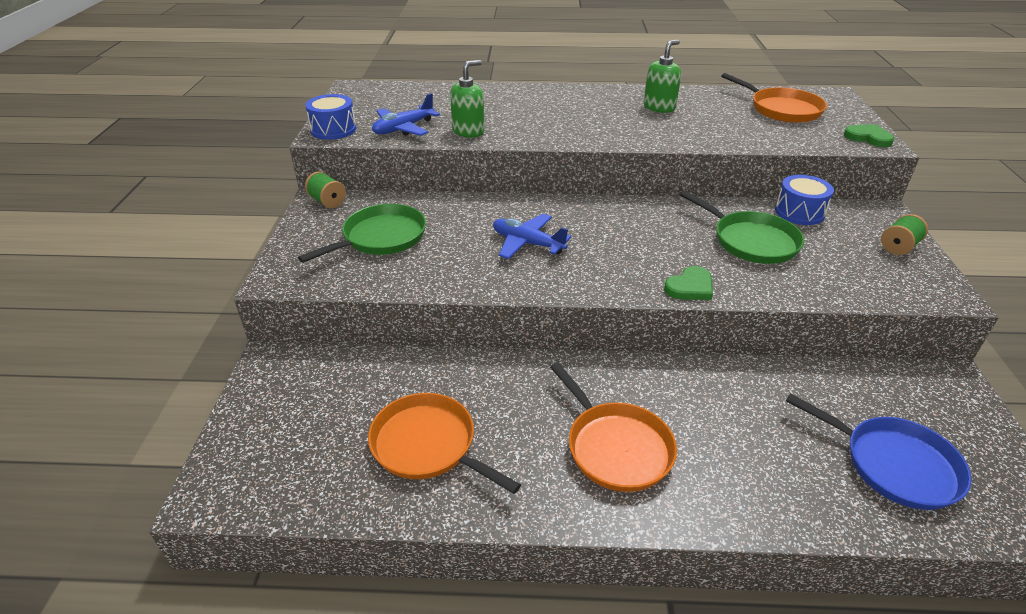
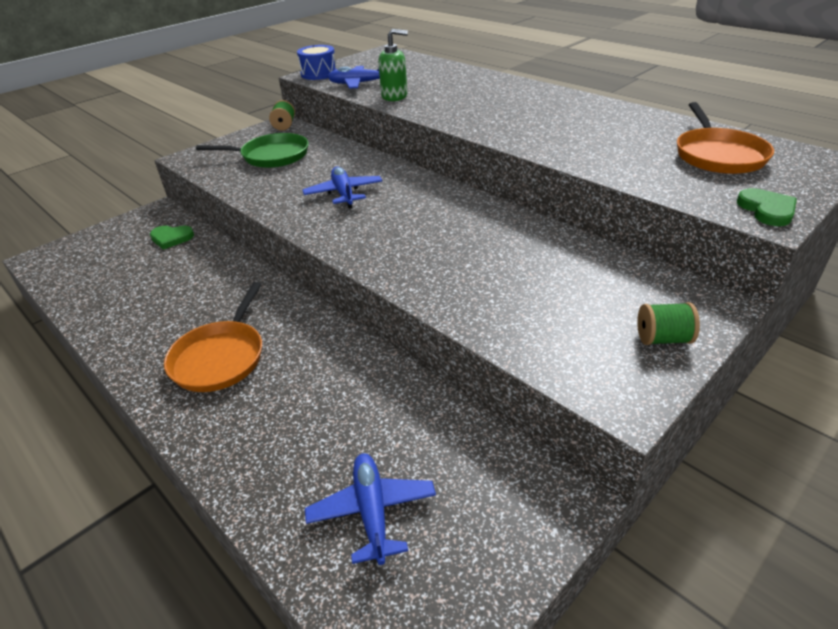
camera: 45 degrees right, 0 degrees up
(428, 445) = (143, 292): orange pan -> none
(659, 107) = (585, 119): green soap dispenser -> none
(690, 287) = (393, 271): green heart -> green heart (171, 238)
(751, 241) = (514, 265): green pan -> none
(799, 212) = (614, 264): blue drum -> none
(894, 465) = (372, 511): blue pan -> blue plane

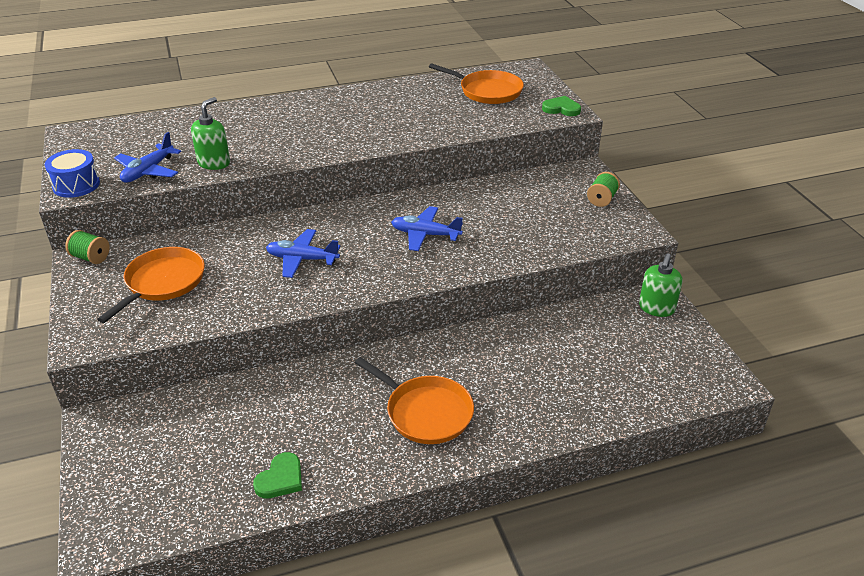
camera: 65 degrees left, 0 degrees up
(171, 238) = (179, 417): green heart -> green heart (280, 479)
(272, 156) = (163, 282): green pan -> orange pan
(372, 511) = (628, 371): blue plane -> blue plane (425, 235)
(537, 506) = (656, 308): none -> green soap dispenser

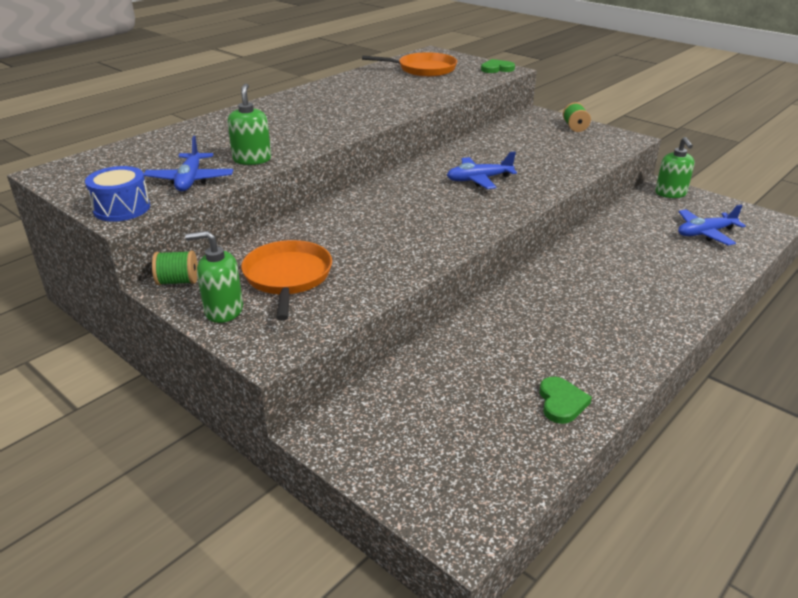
camera: 30 degrees left, 5 degrees down
(91, 296) = (223, 310): none -> green soap dispenser
(302, 259) = (399, 223): blue plane -> blue plane (705, 233)
(426, 412) = (609, 310): orange pan -> none

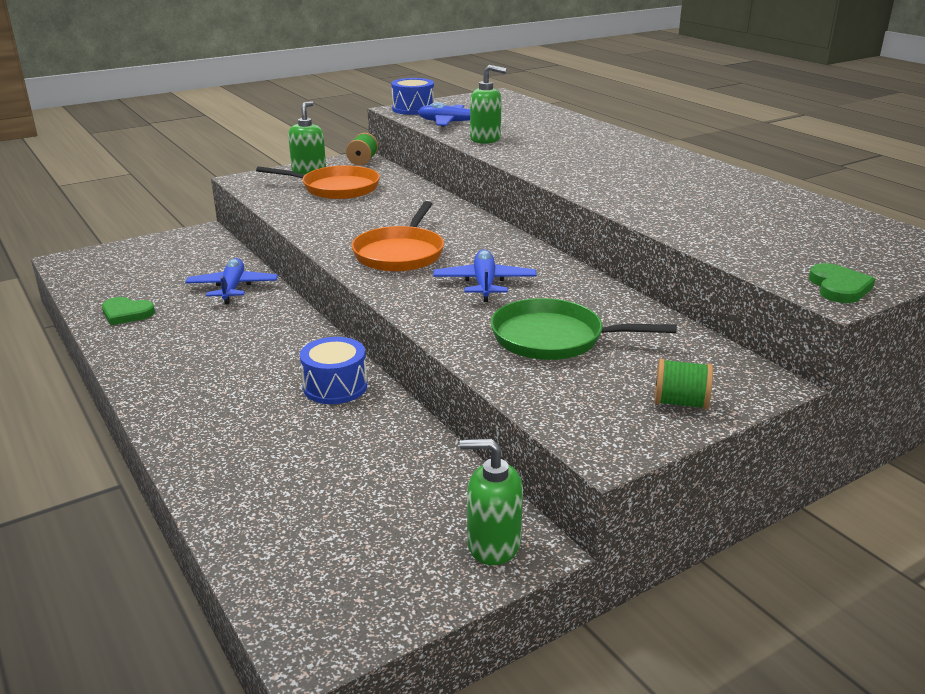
camera: 105 degrees right, 5 degrees down
(423, 69) = (821, 233): orange pan -> orange pan (400, 254)
(537, 155) = (553, 338): none -> green pan
(584, 258) = (335, 387): none -> blue drum
(705, 233) = (326, 522): blue plane -> blue plane (232, 288)

